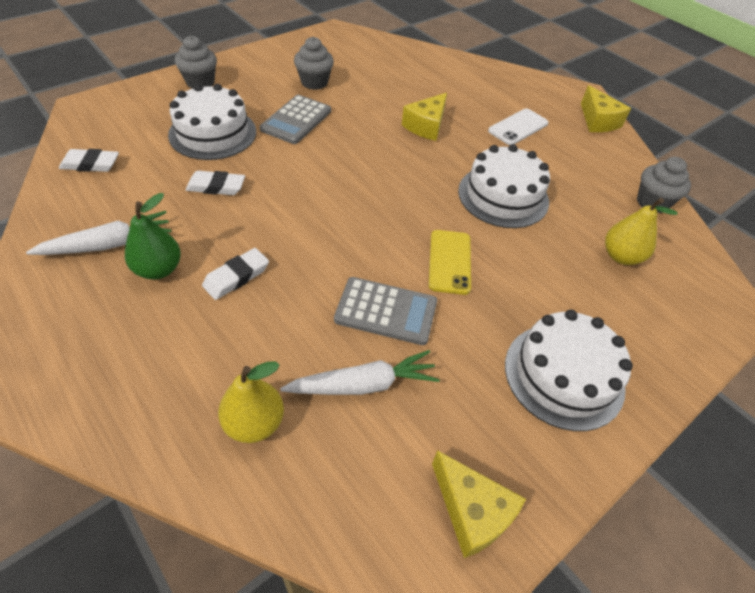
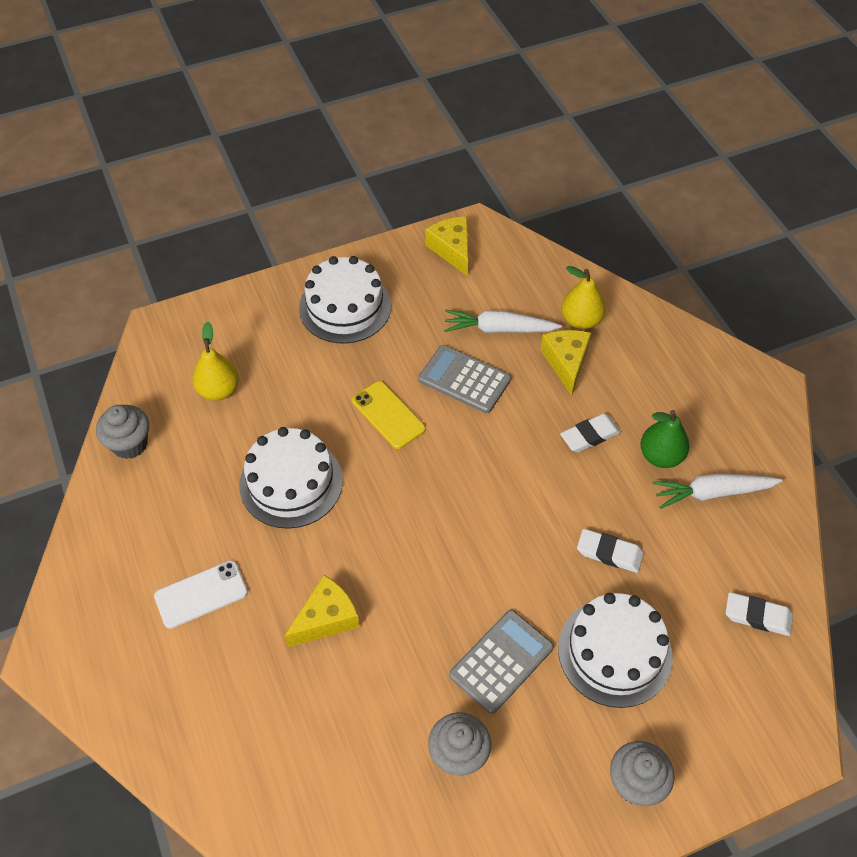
camera: 160 degrees left, 5 degrees up
(449, 262) = (388, 415): yellow phone -> yellow phone turned 60 degrees counterclockwise
(598, 121) = (79, 588): yellow cheese -> yellow cheese (566, 363)

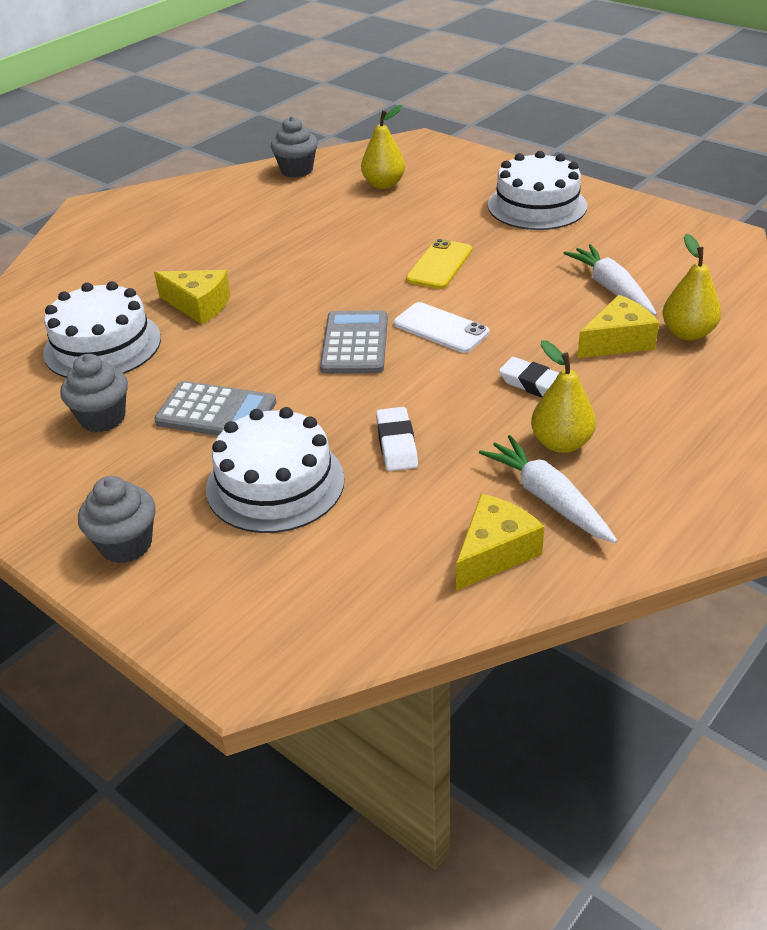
camera: 65 degrees right, 15 degrees down
(201, 594) = (183, 244): white phone -> white phone (441, 328)
(291, 482) = (321, 245): white cake -> white cake (102, 345)
(452, 250) = (678, 233): yellow cheese -> yellow cheese (494, 552)
(464, 379) = (525, 290): grey calculator -> grey calculator (355, 343)
(660, 456) = (561, 443): green pear -> yellow pear
(757, 616) = (401, 586): white eraser -> none

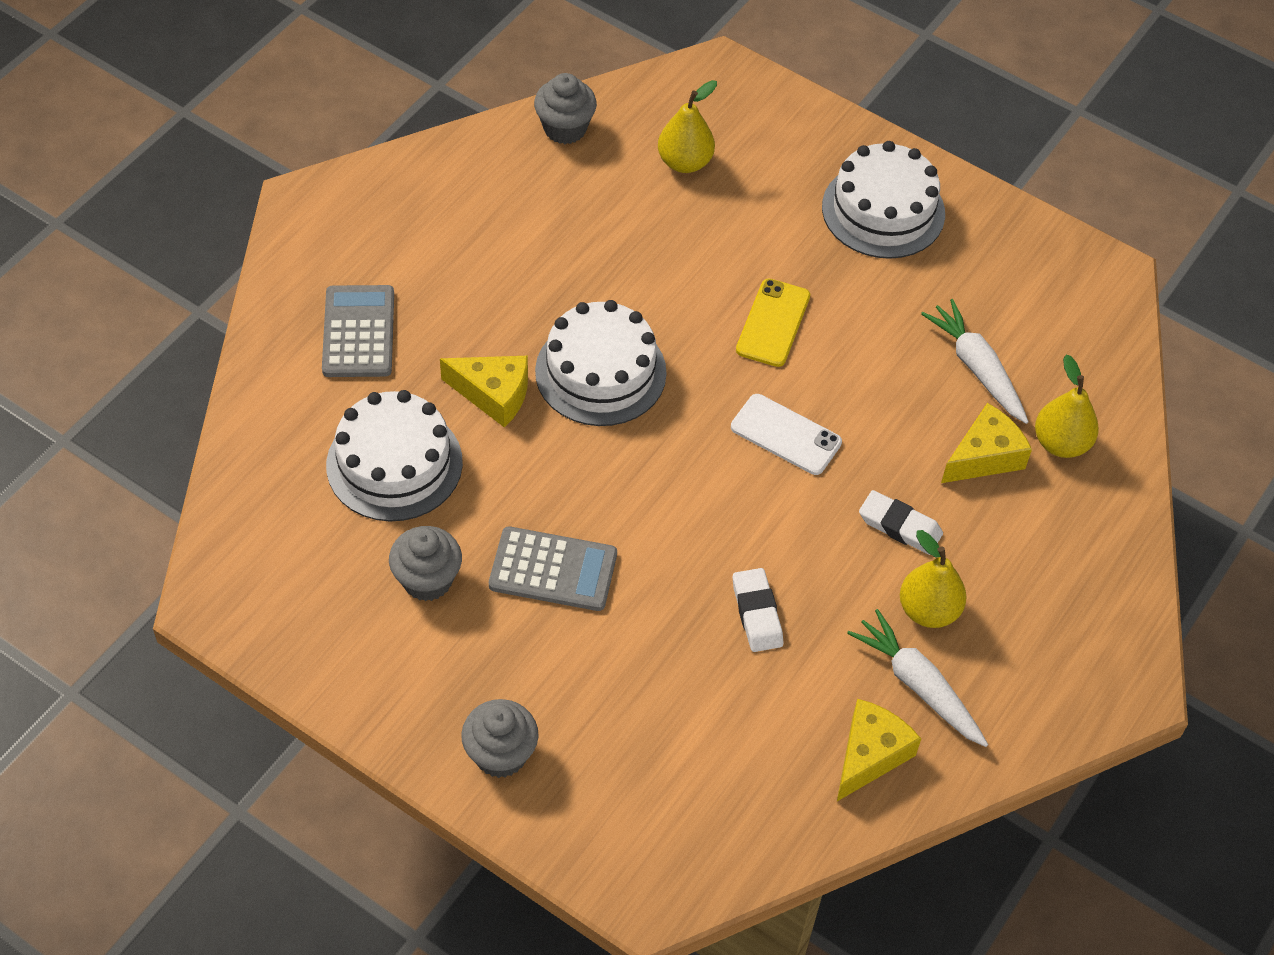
camera: 10 degrees left, 15 degrees up
(275, 483) = (637, 671): white cake -> white cake (600, 372)
(355, 343) = (690, 460): grey calculator -> grey calculator (358, 332)

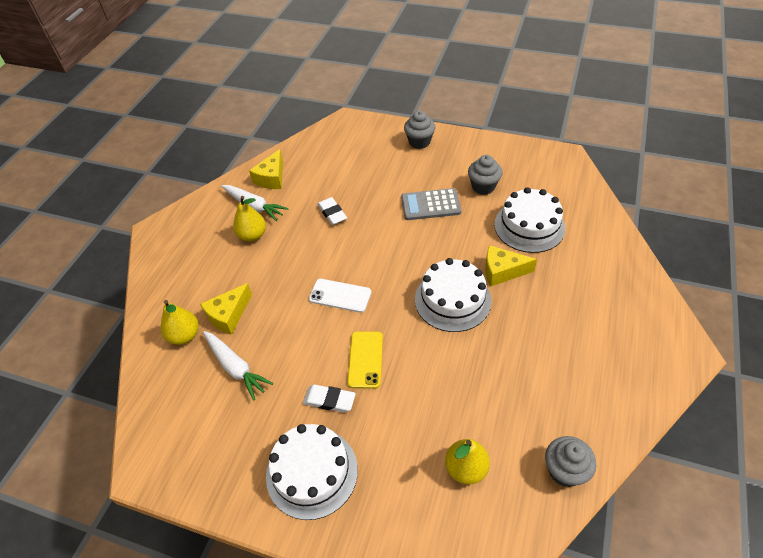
camera: 170 degrees right, 5 degrees down
(358, 332) = (593, 282): grey calculator -> none
(900, 526) = (271, 268): white eraser -> white eraser (329, 400)

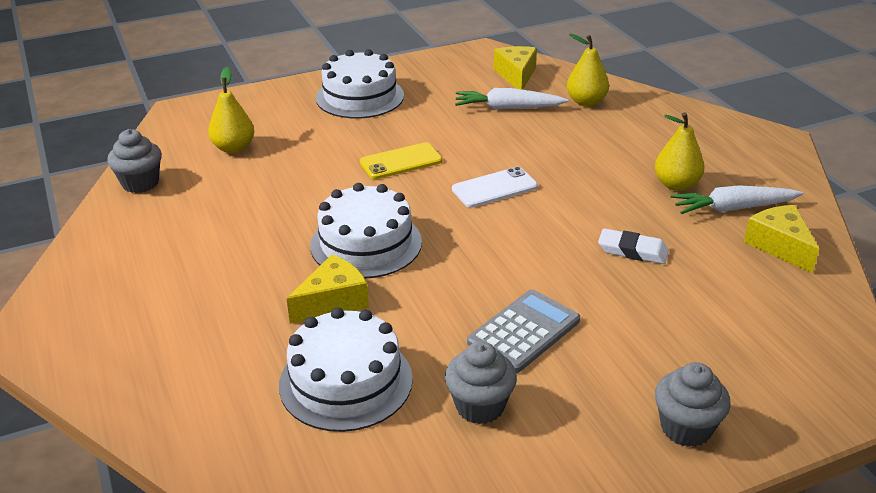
camera: 135 degrees right, 15 degrees down
(228, 315) = (574, 127): yellow cheese -> yellow cheese (516, 75)
(329, 400) = (398, 128): white eraser -> none
(365, 359) = (401, 162): yellow phone -> yellow phone turned 75 degrees counterclockwise

